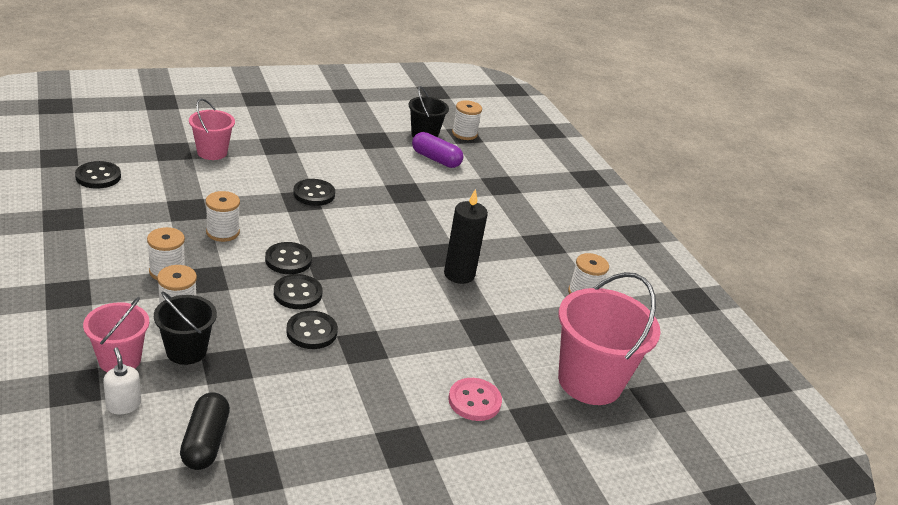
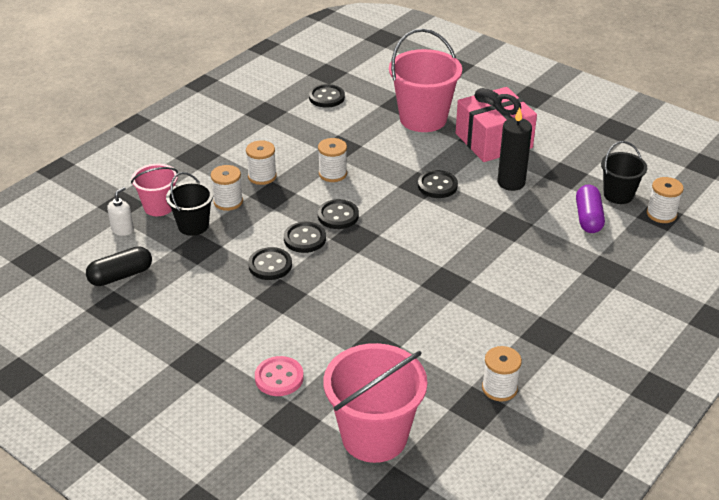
camera: 65 degrees right, 5 degrees up
(212, 152) = (423, 119): pink bucket -> pink bucket, size x1.75
(291, 141) = (493, 140): none -> pink gift
(459, 274) = (430, 304): black candle -> black candle (511, 183)

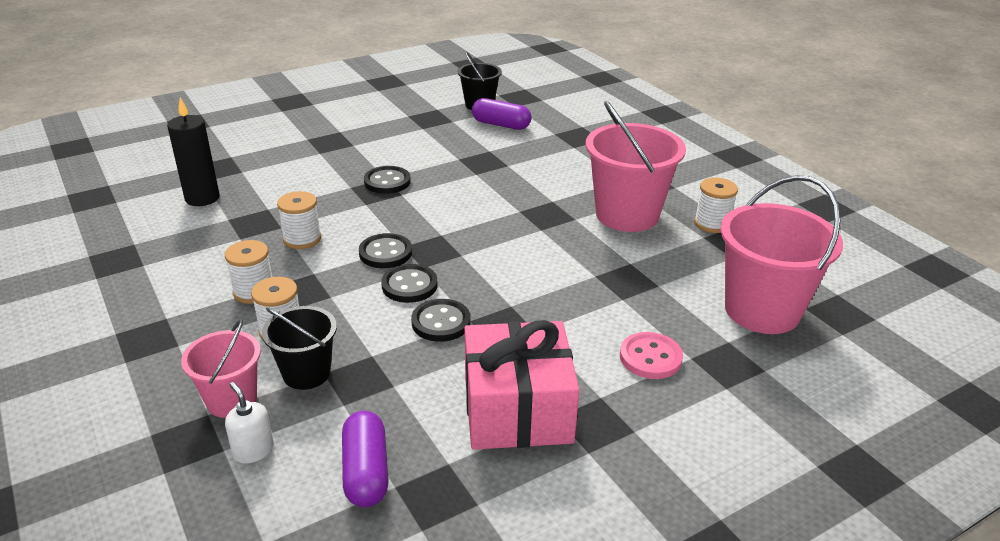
camera: 70 degrees left, 5 degrees down
(121, 276) = (366, 471): black capsule -> purple capsule
(326, 97) = (142, 209): black button -> none
(423, 119) = (261, 162): pink bucket -> pink bucket (627, 215)
(493, 140) = (342, 136): pink gift -> pink gift (517, 409)
(511, 183) = (418, 144): black candle -> black candle (202, 198)
(661, 214) = (519, 96): white spool -> none

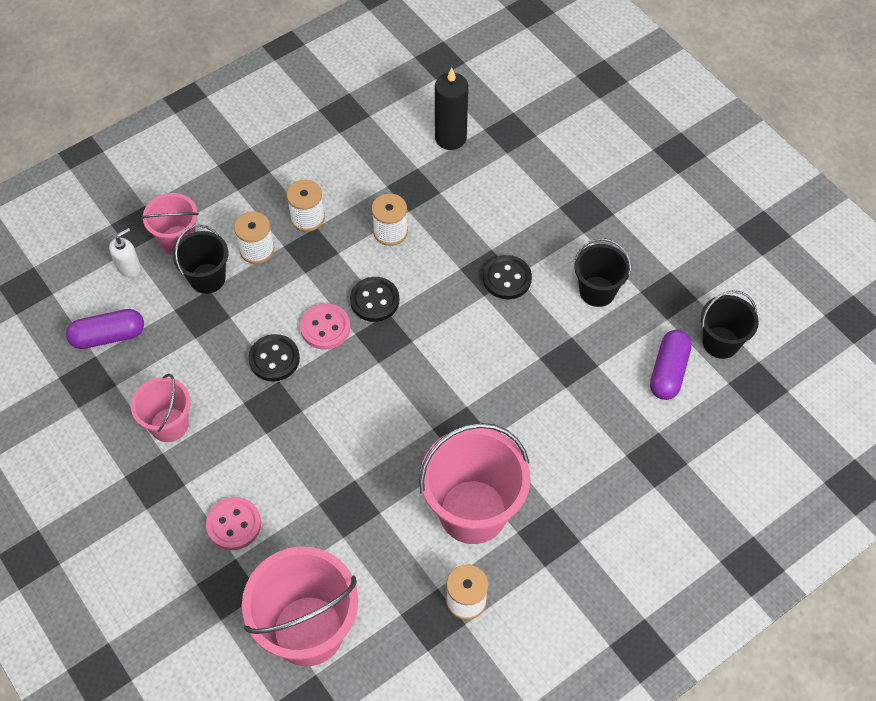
camera: 85 degrees right, 25 degrees up
(409, 285) = (325, 327): black button -> pink button
(416, 144) = (597, 291): none -> black bucket
(517, 409) = (169, 425): pink gift -> pink bucket

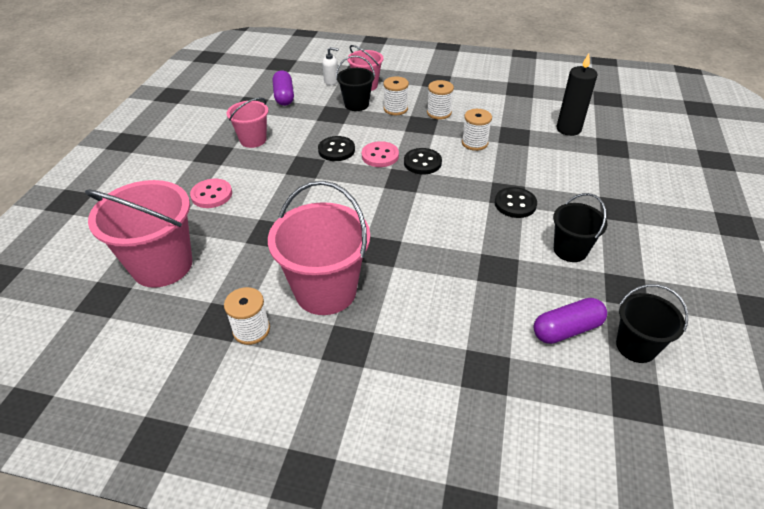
camera: 50 degrees right, 15 degrees down
(108, 336) = (284, 96): purple capsule -> purple capsule turned 45 degrees clockwise

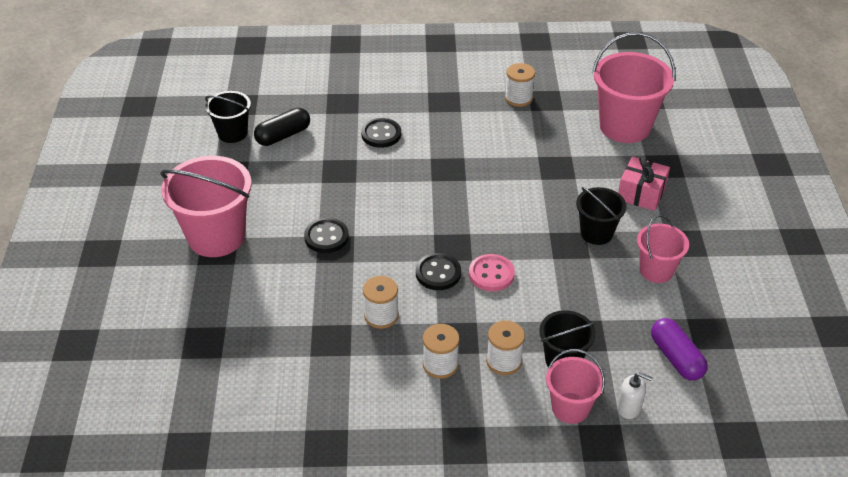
camera: 165 degrees right, 0 degrees up
(211, 195) = (641, 193): pink button -> pink gift
(325, 291) = (478, 130): pink bucket -> pink bucket (216, 237)
(331, 81) = (629, 408): white soap dispenser -> white soap dispenser turned 150 degrees counterclockwise
(336, 150) = (547, 273): black button -> black button (381, 134)
(566, 329) = (283, 135): purple capsule -> black capsule
(568, 129) = (257, 365): black candle -> none
(570, 250) = (273, 197): black bucket -> black bucket (596, 233)

